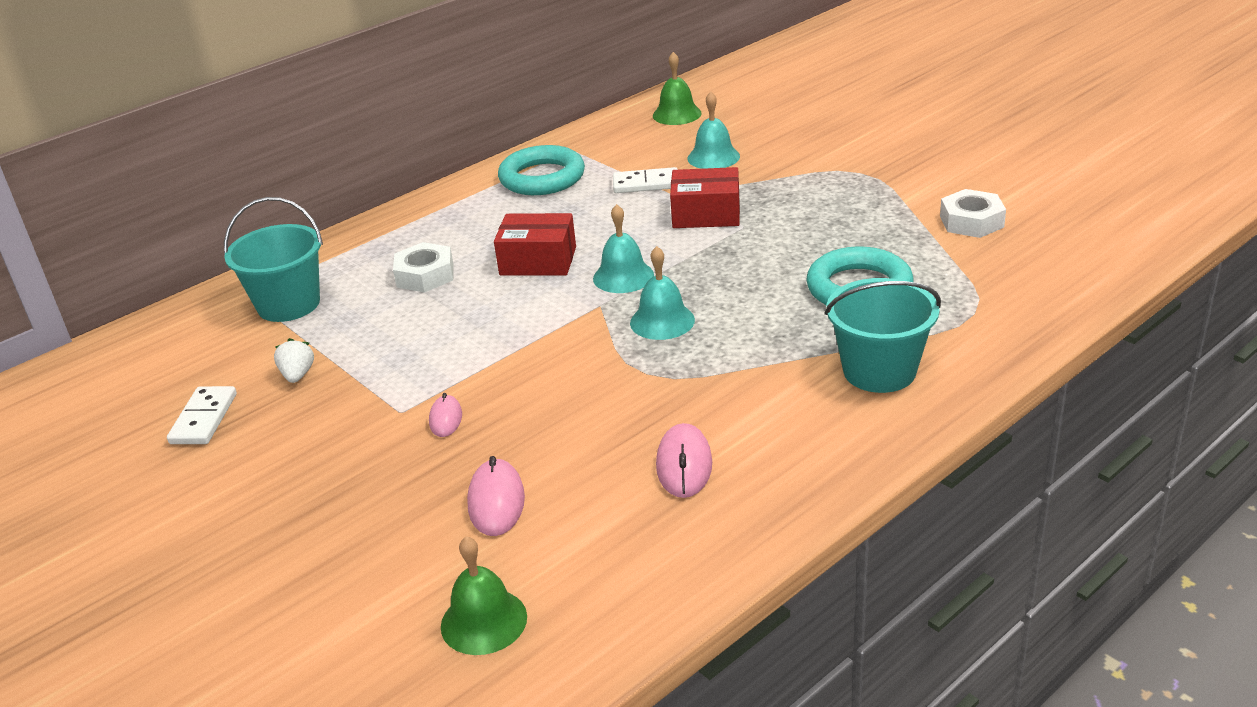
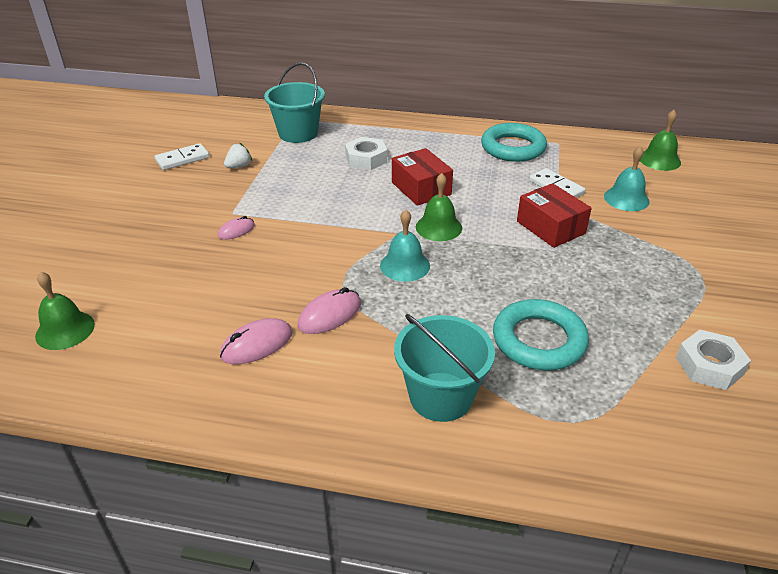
camera: 50 degrees right, 5 degrees up
(496, 501) = (173, 284): pink mouse -> pink mouse (330, 315)
(623, 276) = (438, 227): turquoise bell -> green bell

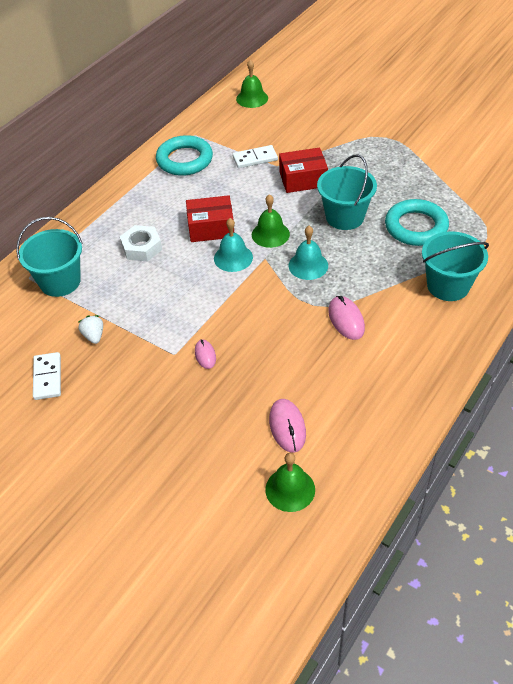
camera: 65 degrees left, 10 degrees up
(257, 345) = (361, 367): pink mouse -> pink mouse (287, 427)
(510, 274) = (345, 217): none -> turquoise bucket
(626, 198) = (290, 132): turquoise bell -> turquoise bell (233, 258)
(709, 366) = (464, 169): white nut -> none

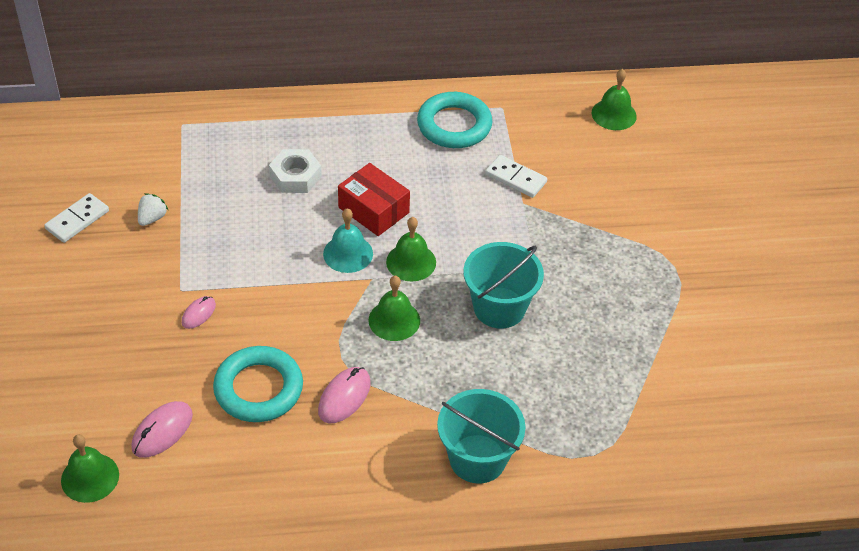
camera: 45 degrees right, 0 degrees up
(60, 282) = (197, 149): turquoise bucket -> none
(303, 179) = (523, 237): red box -> none
(308, 265) = (394, 320): turquoise bell -> green bell
(416, 227) = (545, 379): turquoise ring -> turquoise ring (258, 389)

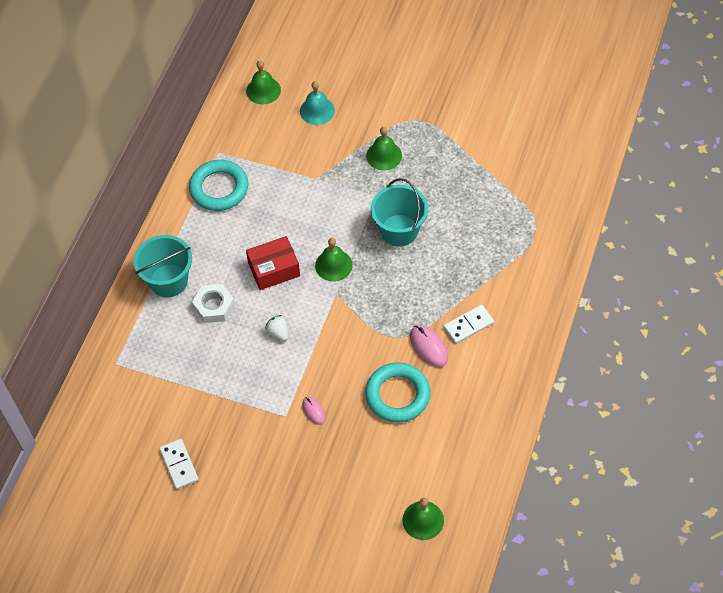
camera: 60 degrees left, 10 degrees up
(152, 218) = (205, 413): white strawberry -> white strawberry (278, 332)
(162, 431) = (405, 465): pink mouse -> none
(348, 253) = (306, 300): turquoise bell -> turquoise bell (317, 110)
(394, 320) = (379, 294): green bell -> green bell (384, 155)
(477, 459) = (511, 291): turquoise bucket -> turquoise bucket (168, 280)
(515, 178) = (291, 173): white domino -> white domino (468, 325)

